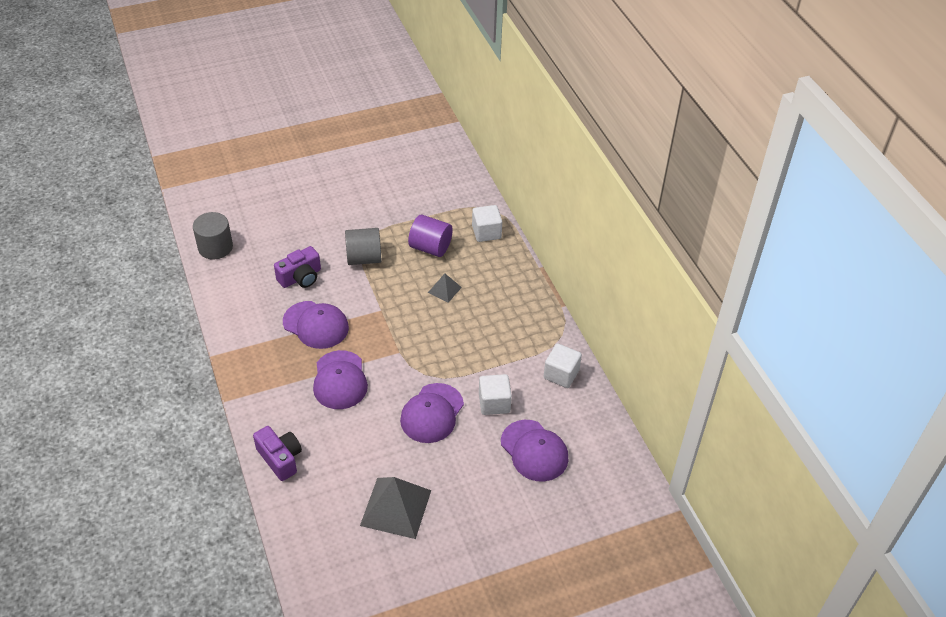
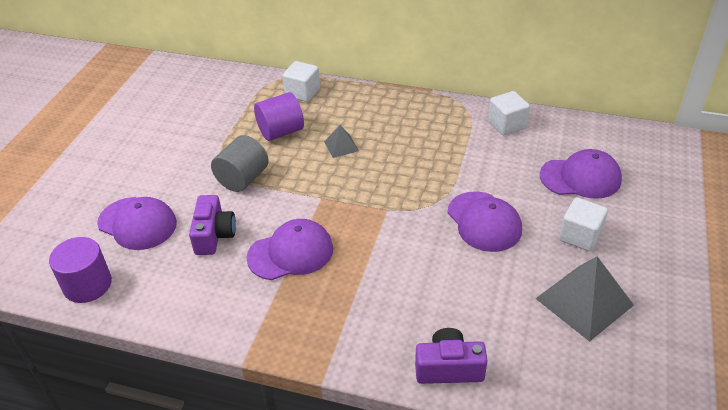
camera: 50 degrees left, 5 degrees down
(215, 247) = (87, 285): grey cylinder -> purple cylinder
(340, 380) = (383, 268): purple cap -> purple cap (137, 223)
(494, 403) = (505, 177): white cube -> white cube (580, 236)

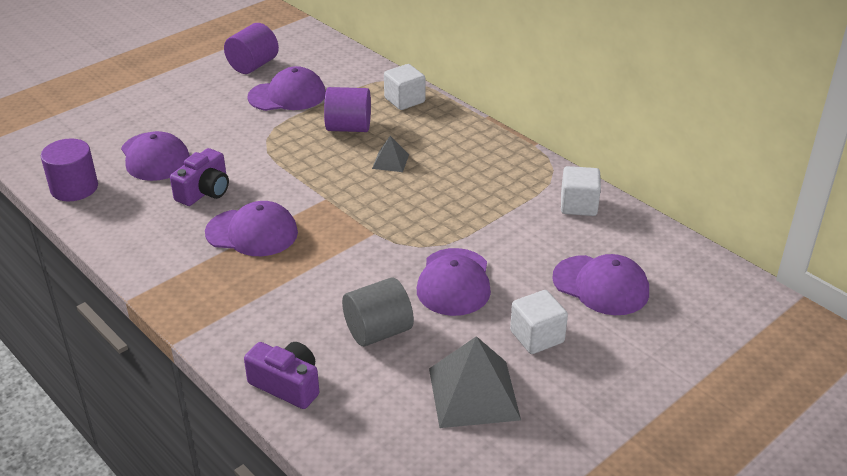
camera: 30 degrees right, 5 degrees down
(147, 109) = (253, 65): none -> purple cylinder
(203, 124) = (287, 95): none -> purple cap
(242, 179) = (274, 155): grey cylinder -> grey cylinder (378, 331)

